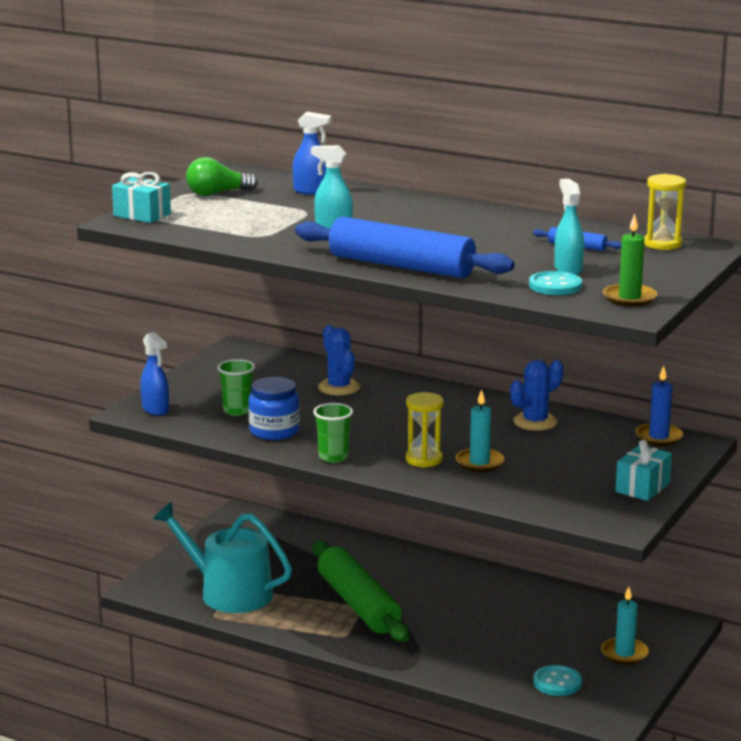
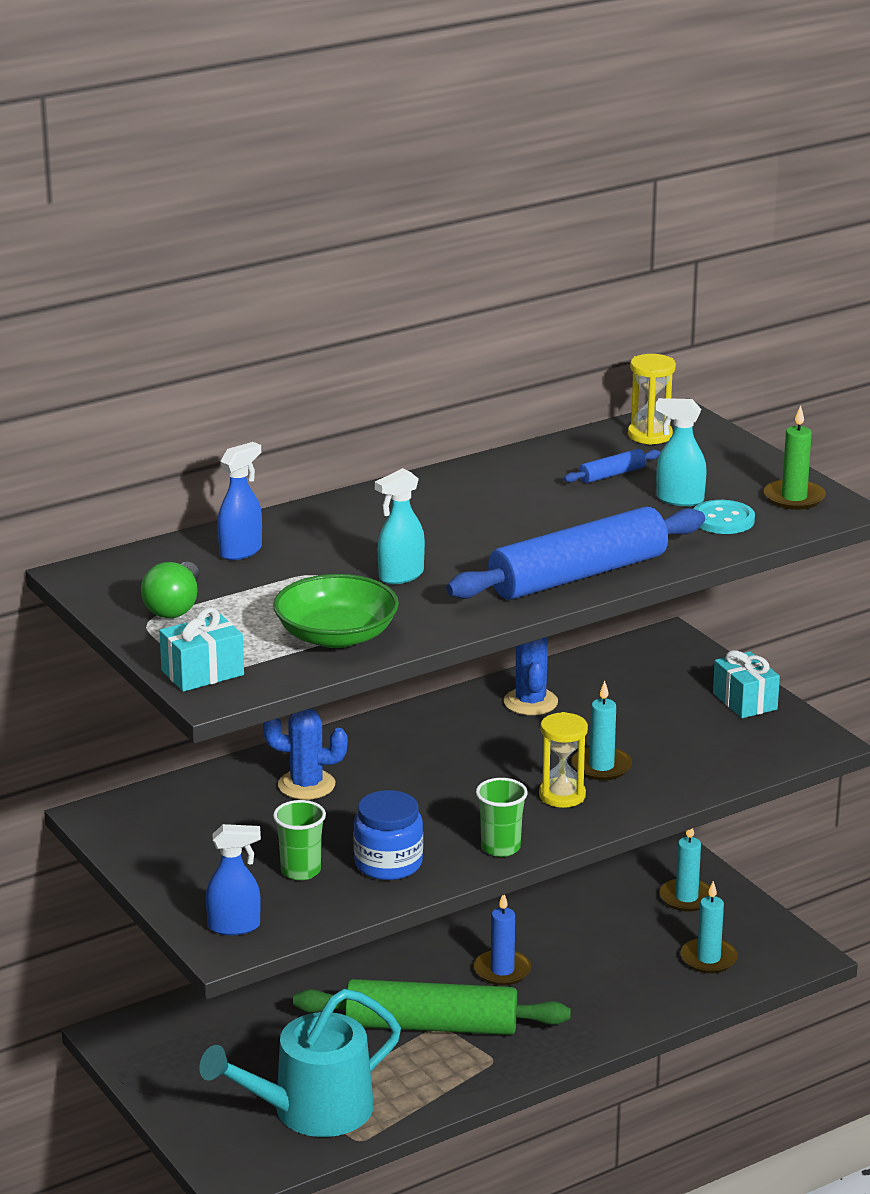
camera: 60 degrees left, 5 degrees up
(229, 231) = (336, 636): none -> green bowl
(557, 682) = (708, 959): turquoise button -> turquoise candle
(658, 437) = (636, 652): blue candle -> blue candle (502, 970)

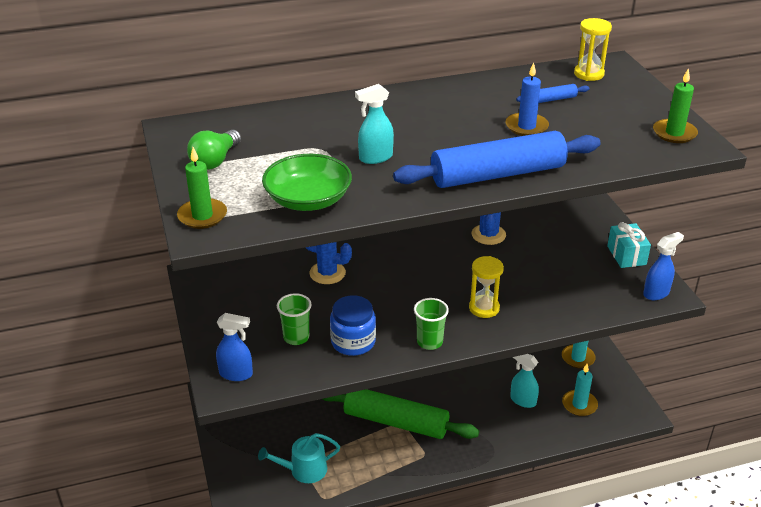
camera: 15 degrees right, 10 degrees up
(202, 673) = (202, 216): turquoise gift -> green candle
(241, 551) = (281, 124): blue spray bottle -> blue spray bottle (656, 293)
(311, 1110) = (303, 470): turquoise watering can -> turquoise watering can, size x0.60
(502, 970) = (451, 390): blue candle -> blue candle (526, 127)
(601, 766) = (517, 290): turquoise candle -> none
(679, 499) = (591, 124): turquoise spray bottle -> turquoise spray bottle (522, 400)
(723, 520) = (617, 144): turquoise button -> none

